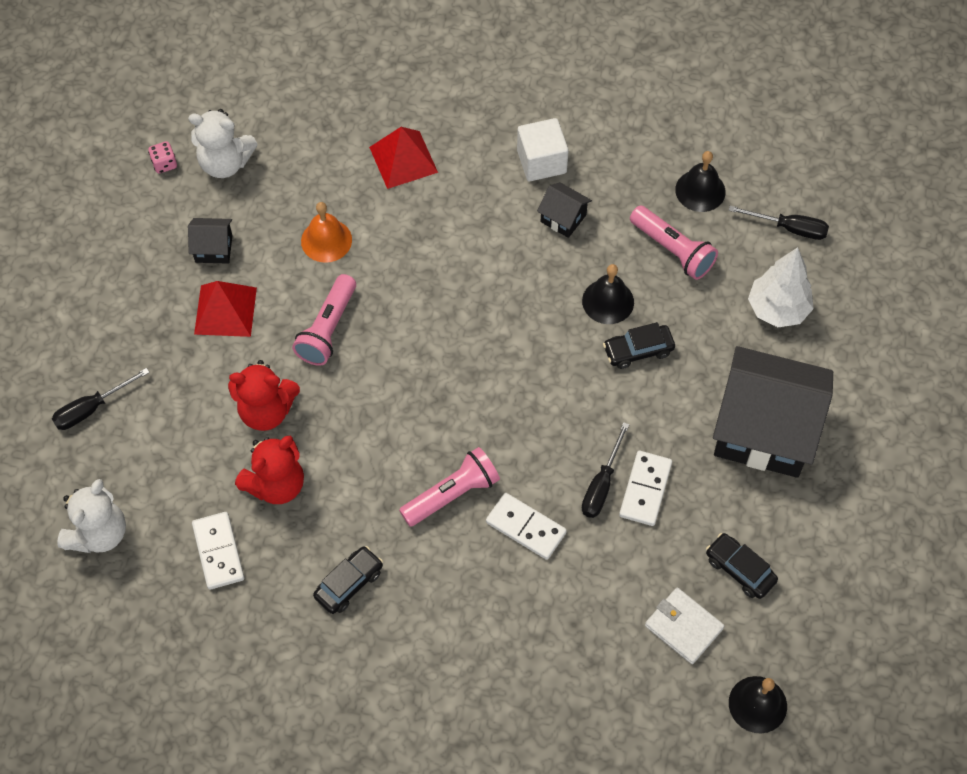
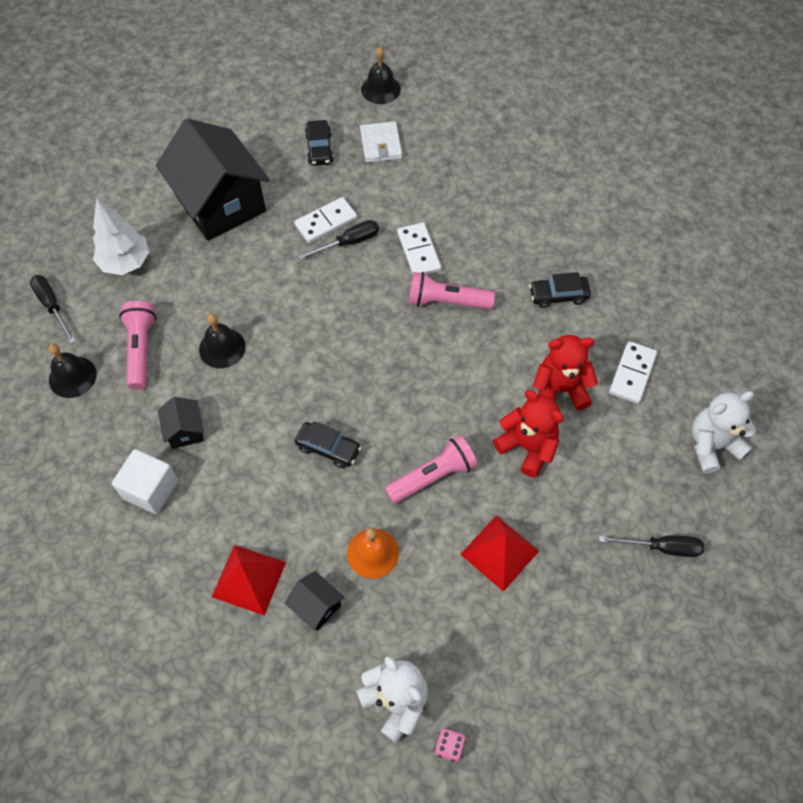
camera: 140 degrees left, 0 degrees up
(213, 249) = (468, 618): black house -> black house (316, 606)
(638, 350) = (239, 302): black car -> black car (328, 448)

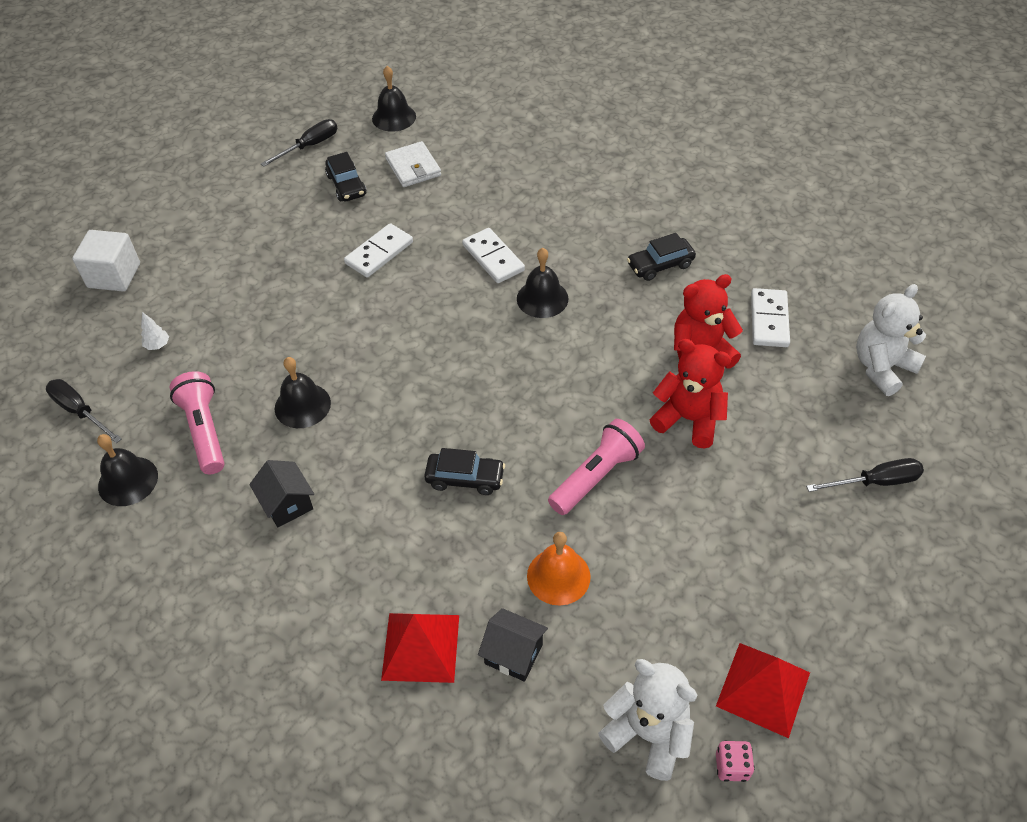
camera: 15 degrees left, 10 degrees down
(126, 263) = (157, 345): white tree -> white tree, size x0.41
(150, 489) = (265, 579): white cube -> white cube (114, 275)
(220, 204) = (252, 262): black house -> none
(349, 242) = (412, 267): black screwdriver -> black screwdriver (310, 146)
(446, 301) = (542, 298): pink flashlight -> black bell
(499, 552) = (702, 535): red pyramid -> red pyramid (763, 689)

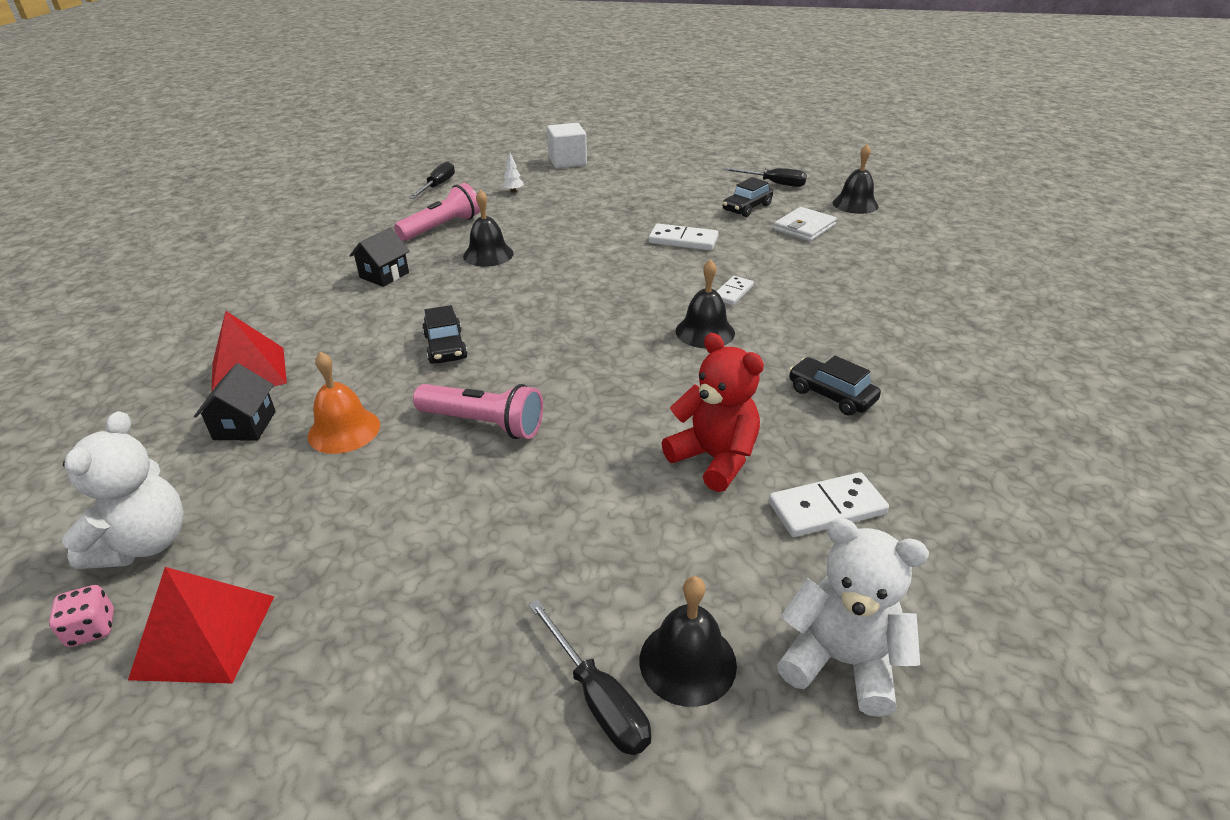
camera: 65 degrees right, 15 degrees down
(128, 481) = (383, 216): black bell -> black bell (687, 661)
(493, 258) = (733, 292): white domino -> white domino, size x0.65
(688, 419) = (604, 473): red teddy bear -> none

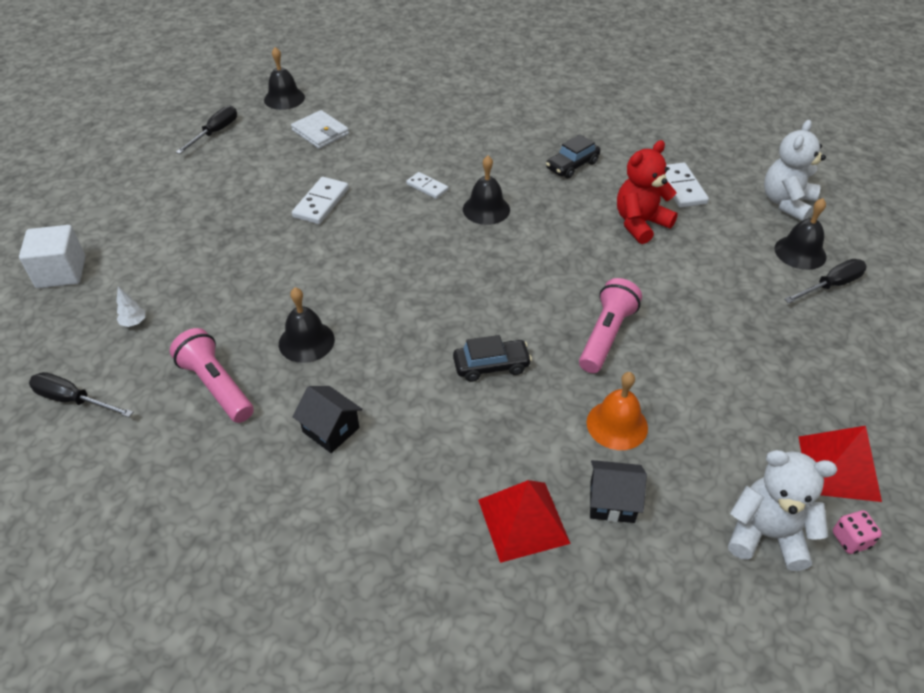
camera: 85 degrees left, 10 degrees up
(747, 208) = (265, 156): black car -> none

